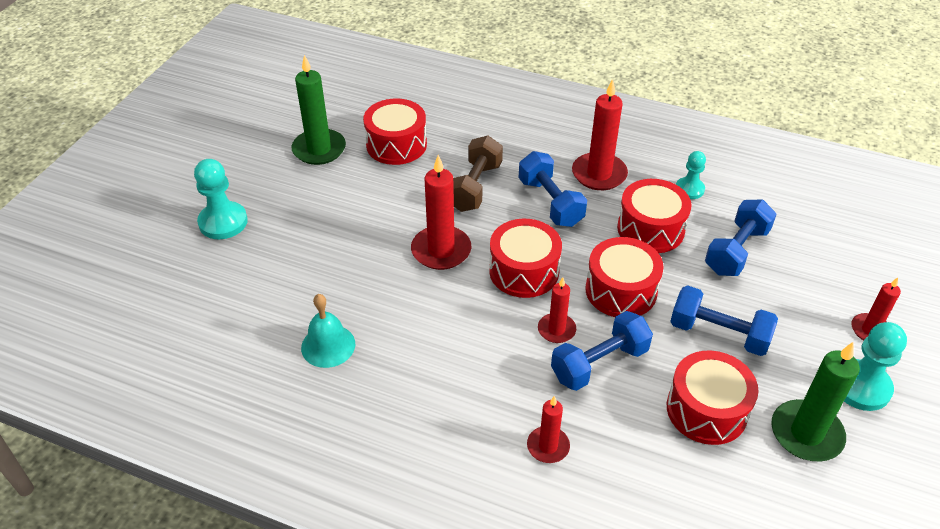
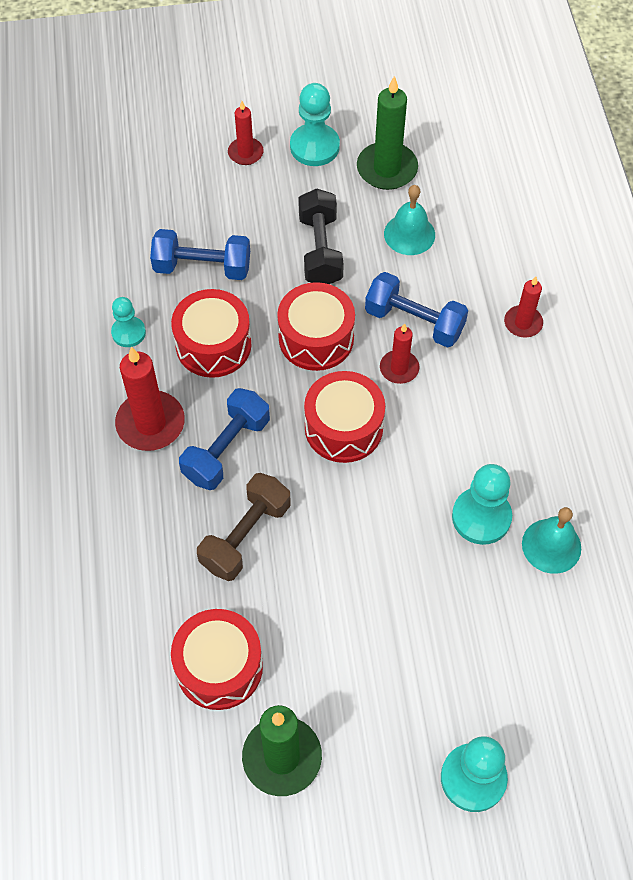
camera: 120 degrees left, 15 degrees up
(386, 315) = (481, 517): none -> turquoise pawn
(441, 250) = (364, 516): red candle -> none
(475, 187) = (245, 536): brown dumbbell -> brown dumbbell turned 45 degrees counterclockwise
(706, 410) = (409, 234): red drum -> turquoise bell
(718, 334) = (320, 250): blue dumbbell -> black dumbbell

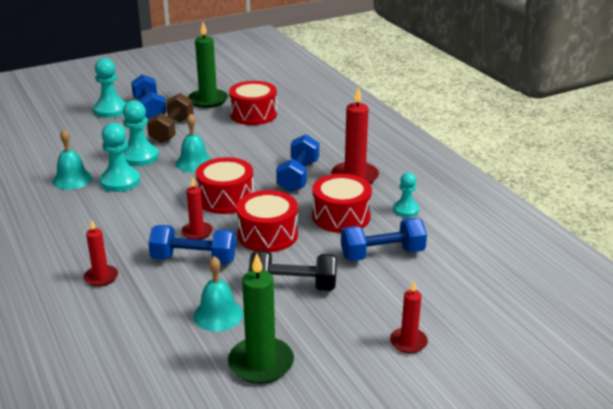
camera: 160 degrees right, 30 degrees down
(245, 536) = (265, 150): brown dumbbell -> brown dumbbell (172, 130)
(314, 147) = (344, 365): turquoise pawn -> turquoise pawn (139, 157)
(320, 250) = (293, 286): black dumbbell -> black dumbbell turned 60 degrees counterclockwise
(363, 534) = (194, 163): none -> turquoise bell
(399, 756) = (149, 109): none -> blue dumbbell

